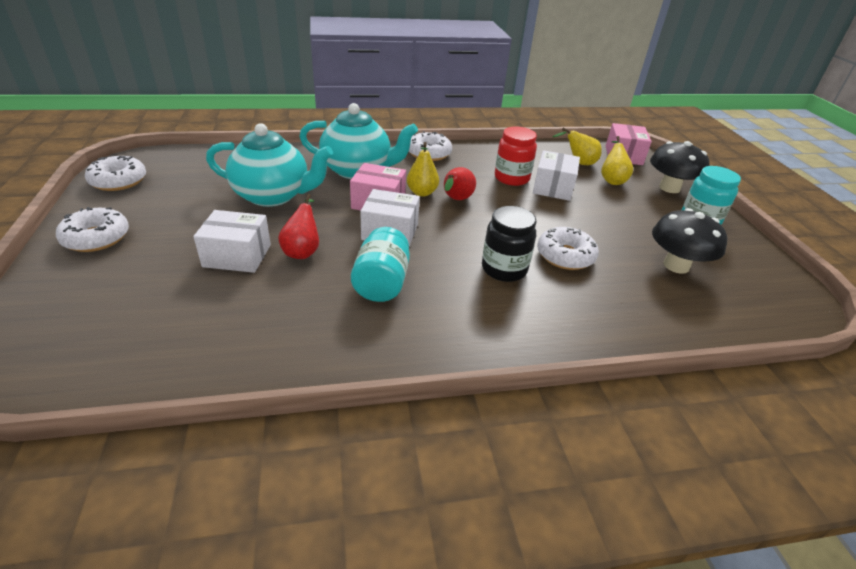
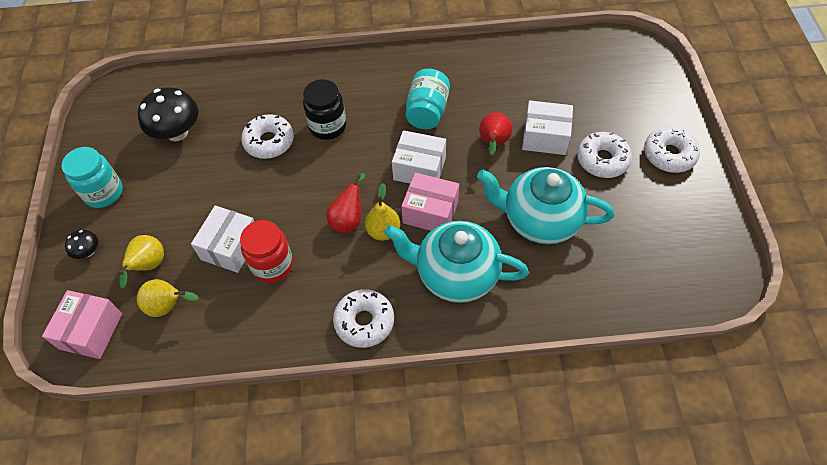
camera: 170 degrees left, 20 degrees up
(118, 181) = (709, 241): white donut -> white donut (602, 160)
(669, 188) = (88, 252): black mushroom -> black mushroom, size x0.49

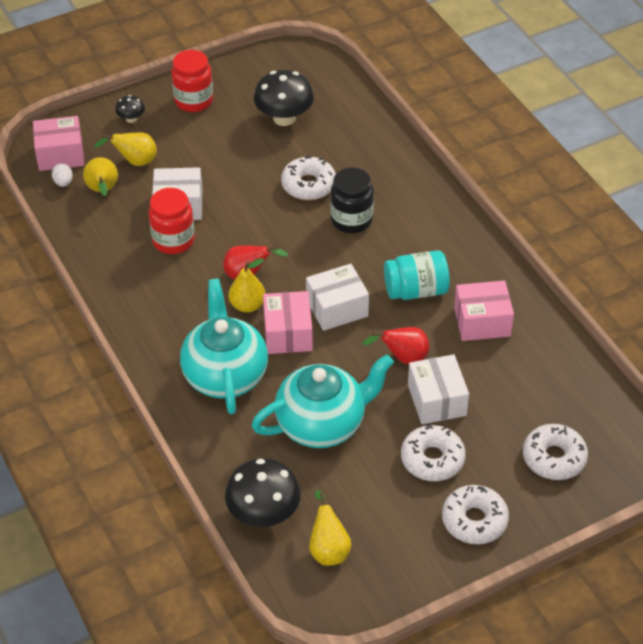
camera: 65 degrees right, 10 degrees down
(104, 193) = (194, 101): turquoise jar -> red jar
(133, 340) = (63, 182): none -> white egg
(364, 322) = (144, 324): white donut -> white donut (554, 458)
(419, 168) = (337, 308): white box -> white box turned 75 degrees clockwise
(479, 83) = (482, 321): none -> pink box
(539, 220) = (322, 424): turquoise teapot -> turquoise teapot turned 75 degrees clockwise
(620, 294) = (264, 514): none -> black mushroom
(670, 258) = (328, 549): none -> yellow pear

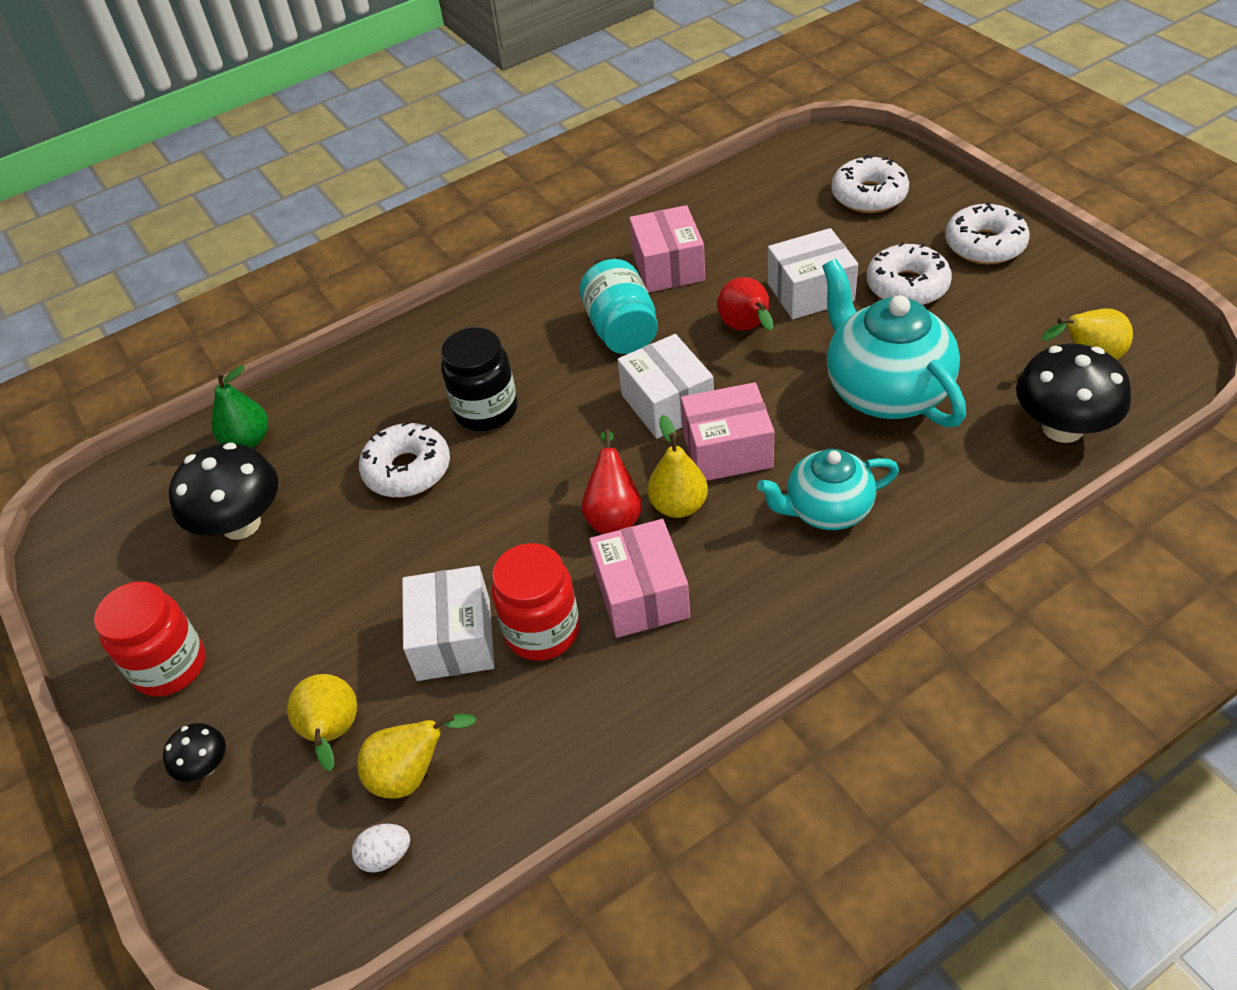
camera: 90 degrees left, 0 degrees up
(60, 154) = (299, 883): pink box -> pink box (642, 595)
(225, 375) = (827, 510): turquoise teapot -> turquoise teapot, size x0.63
(351, 115) = (248, 440): none -> green pear

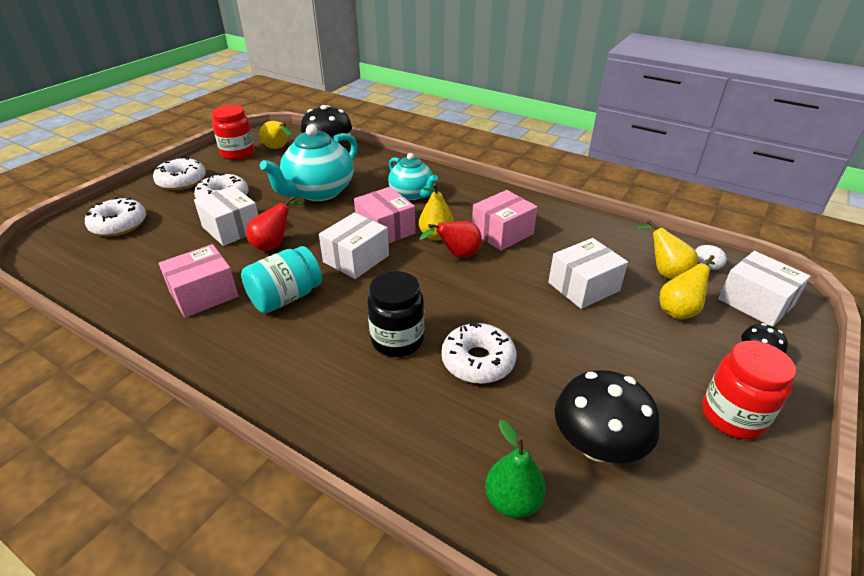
camera: 120 degrees left, 10 degrees down
(273, 858) = (755, 302): none -> white box
(542, 631) = (550, 257): red jar -> red jar (238, 153)

